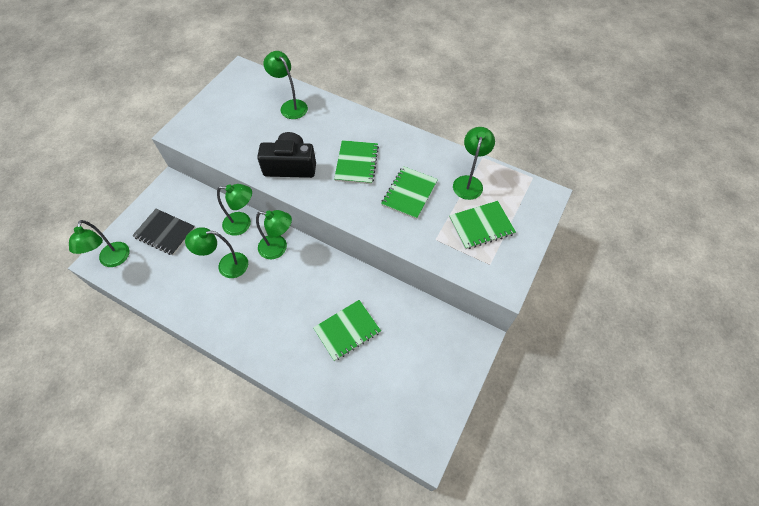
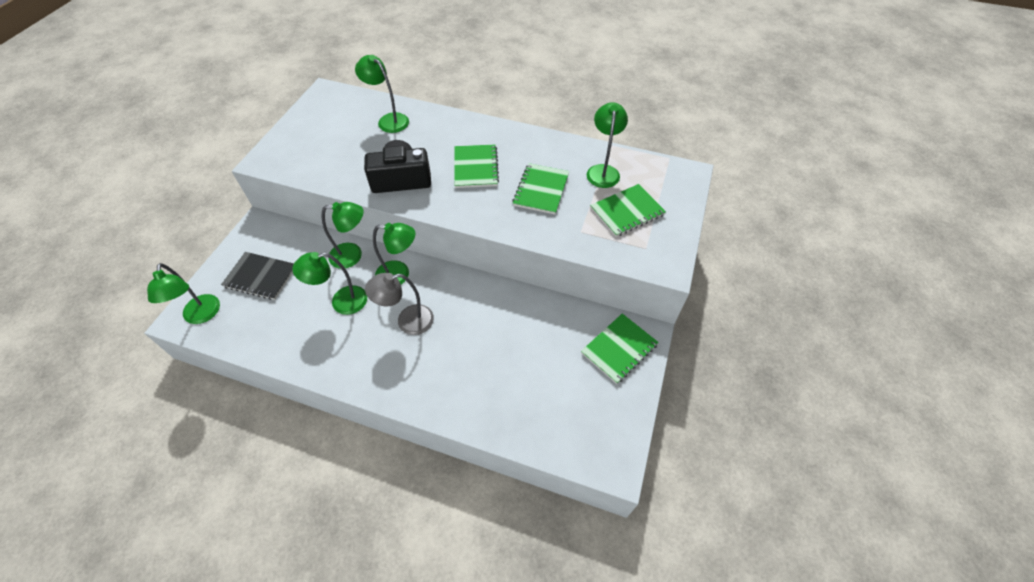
camera: 10 degrees left, 5 degrees down
(277, 292) = (407, 321): none -> grey lamp
(347, 330) = (497, 350): green notebook -> green notebook (619, 349)

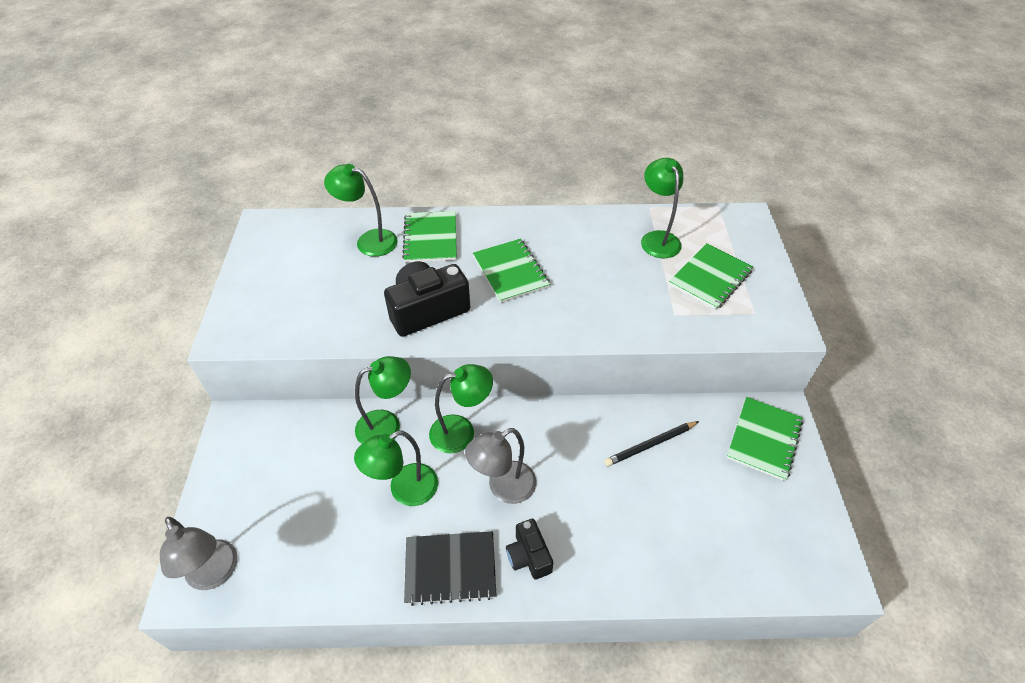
camera: 20 degrees left, 5 degrees down
(201, 316) = (215, 574): green lamp -> grey lamp
(260, 277) = (275, 492): black notebook -> black notebook (450, 568)
(399, 372) = (528, 556): none -> black camera
(529, 325) = (650, 445): none -> black pencil
(541, 190) = (602, 278): green notebook -> green notebook (430, 238)

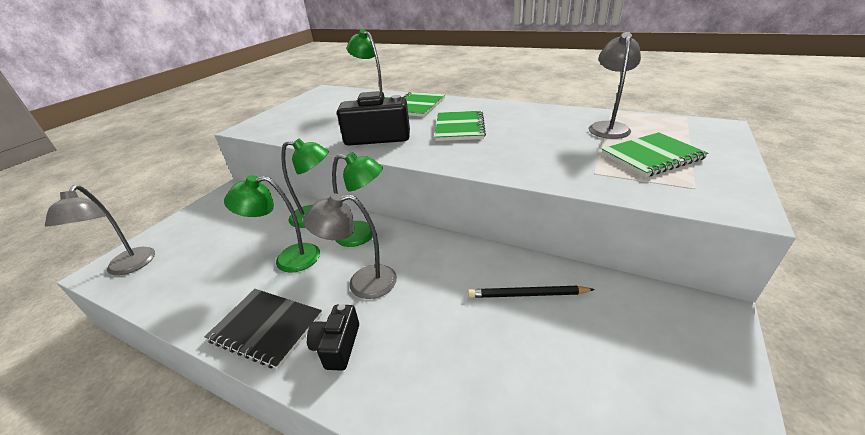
camera: 30 degrees right, 15 degrees down
(657, 238) = (607, 127): green lamp -> grey lamp
(764, 439) = (676, 333): green notebook -> none

